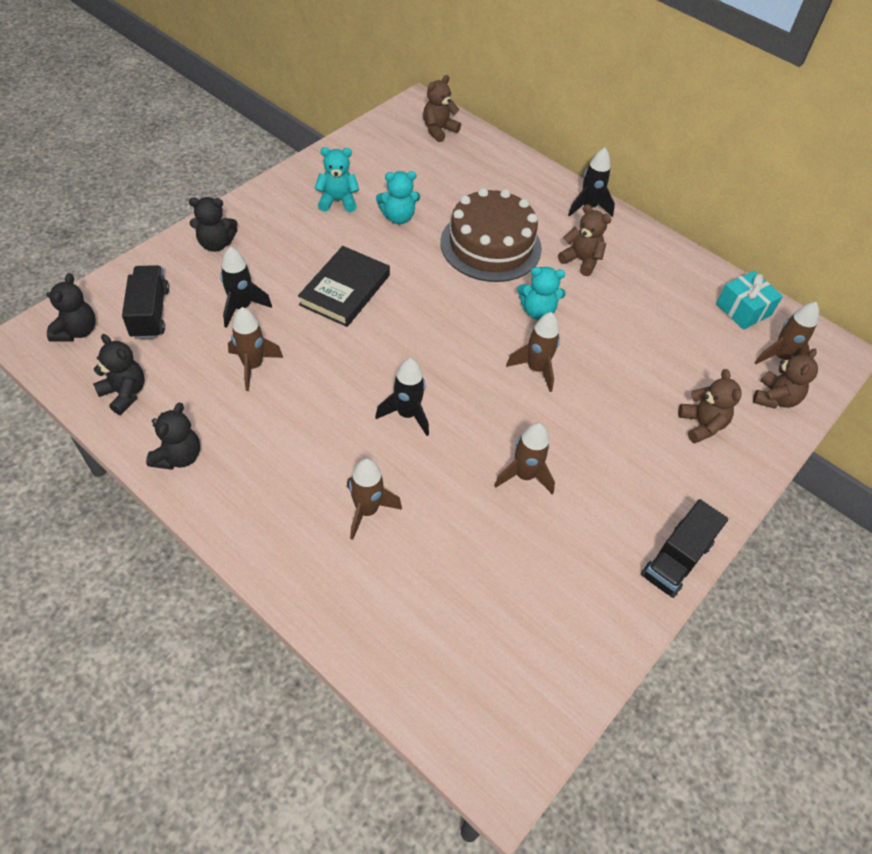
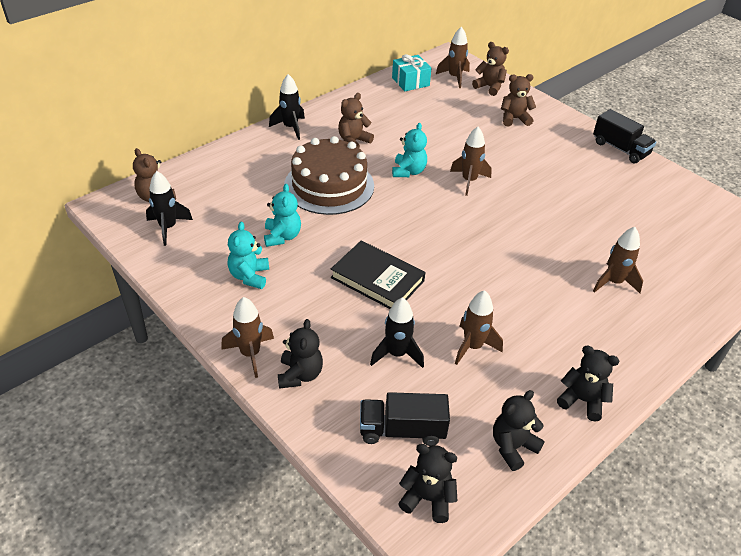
camera: 80 degrees left, 10 degrees down
(407, 414) = (519, 253): black rocket -> black rocket (168, 228)
(524, 475) = (568, 200): brown rocket -> brown rocket (250, 354)

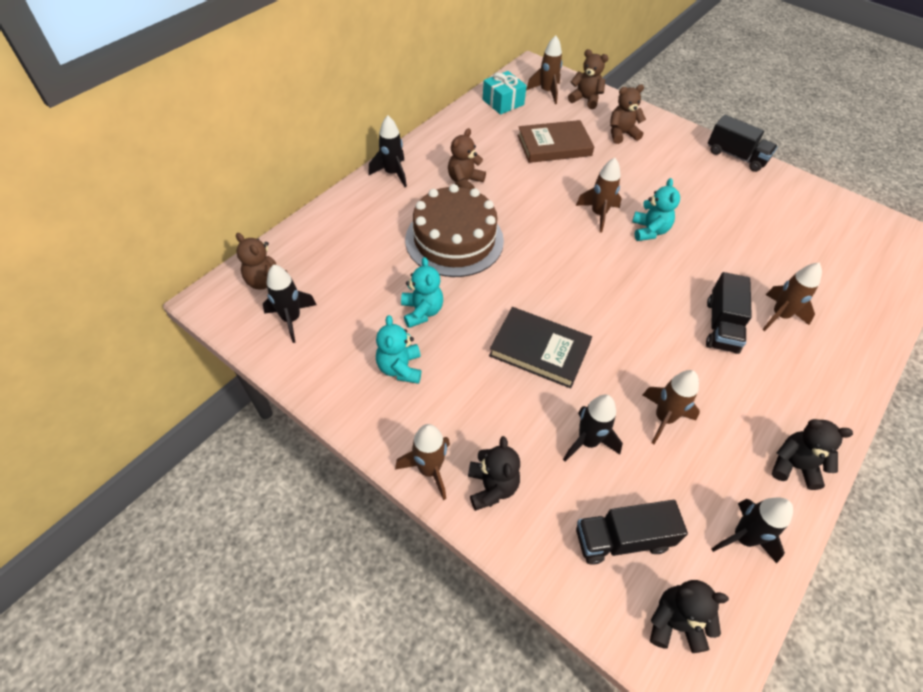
camera: 10 degrees left, 10 degrees up
(408, 171) = (533, 211): turquoise teddy bear -> turquoise teddy bear (649, 231)
(446, 121) = (554, 145): none -> brown book
(512, 447) = (742, 538): black teddy bear -> black rocket
(554, 283) = (721, 326): none -> black truck

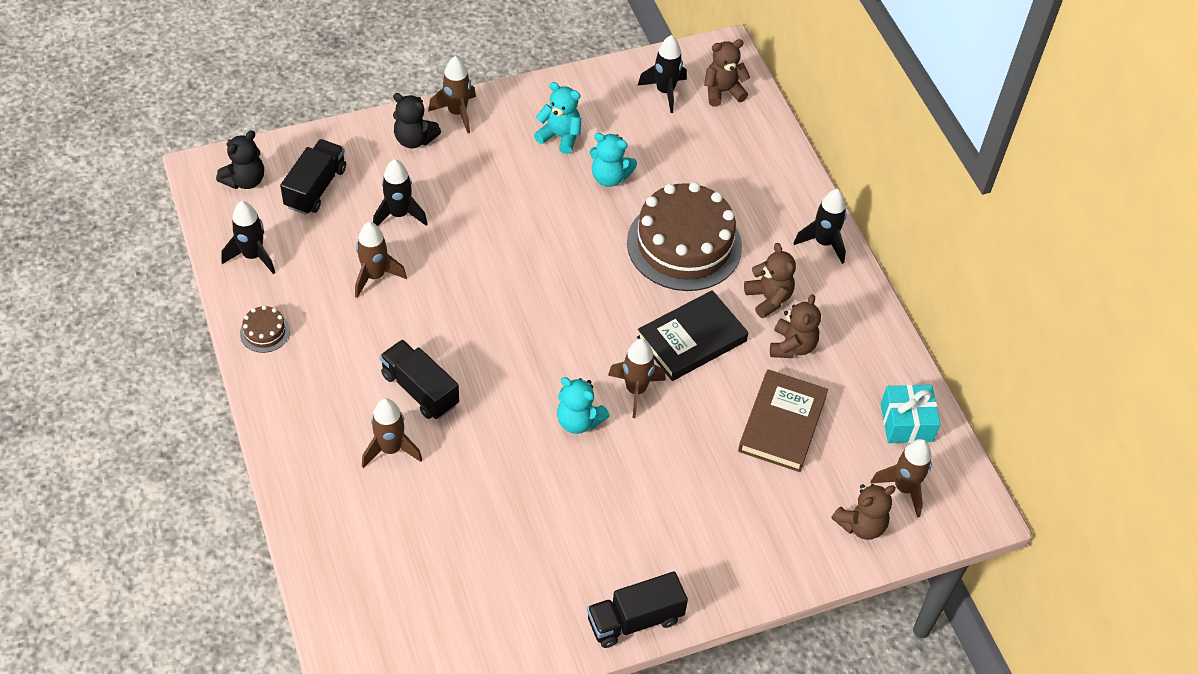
camera: 120 degrees right, 0 degrees up
(539, 350) = (505, 235): black book -> black book (691, 339)
(621, 134) = (760, 515): brown teddy bear -> brown teddy bear (792, 346)
(794, 466) = (265, 332): black teddy bear -> brown cake

